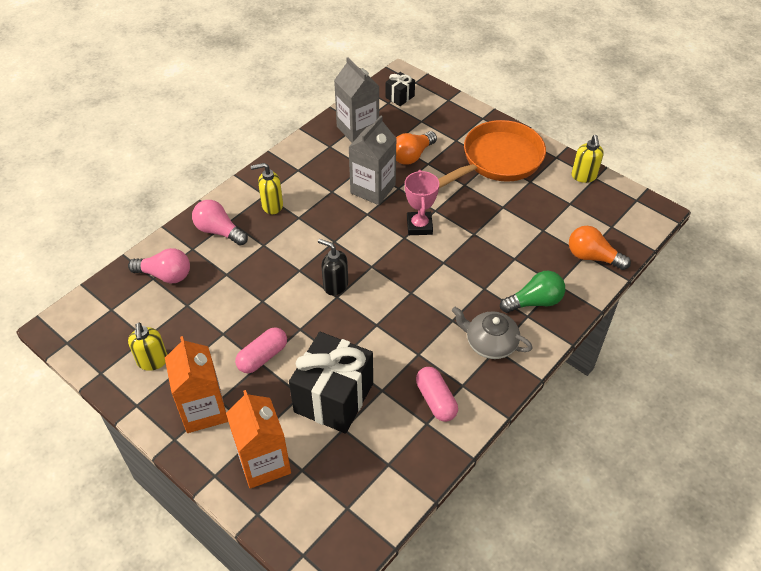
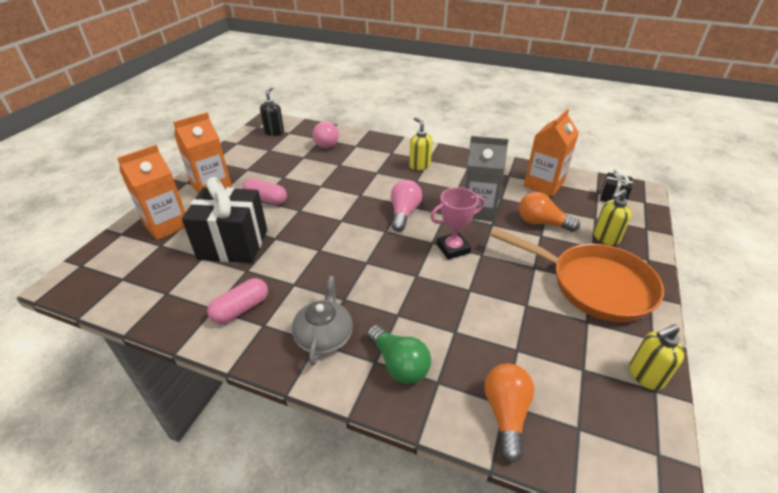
camera: 70 degrees right, 10 degrees down
(152, 361) = (250, 157): yellow soap dispenser -> yellow soap dispenser (605, 238)
(219, 231) = (378, 151): pink light bulb -> pink light bulb (404, 213)
(335, 285) = (353, 216): black soap dispenser -> black soap dispenser (274, 132)
(357, 129) = (543, 184): grey carton -> orange carton

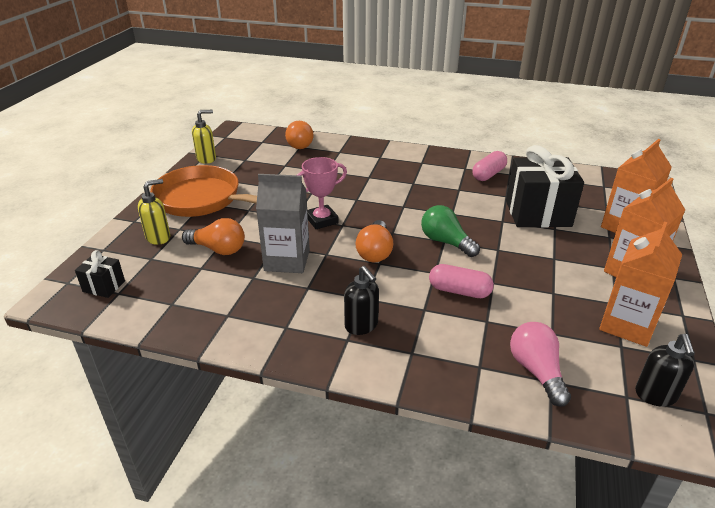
camera: 175 degrees right, 5 degrees down
(266, 199) = (547, 259): pink capsule -> pink capsule (459, 291)
(324, 335) = (418, 165): grey teapot -> none
(399, 364) = (364, 156): green light bulb -> green light bulb (446, 242)
(404, 213) = (375, 252): pink light bulb -> orange light bulb
(419, 165) = (361, 325): yellow soap dispenser -> black soap dispenser
(543, 184) = (184, 301): orange carton -> orange carton (627, 325)

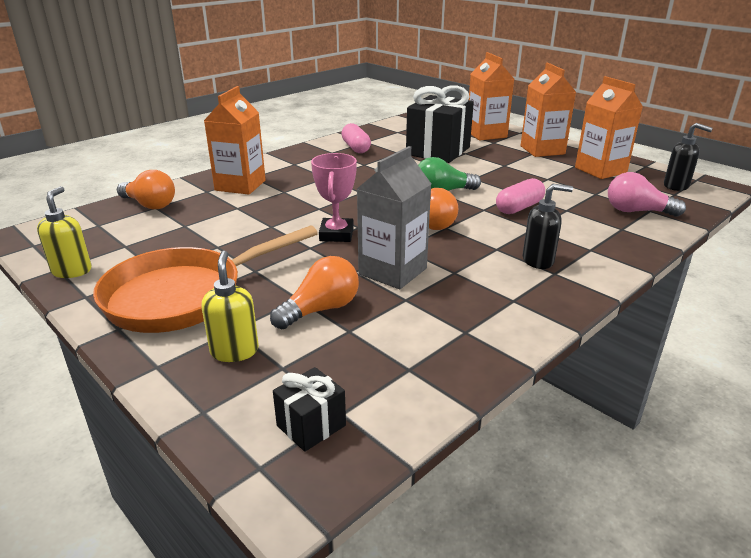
camera: 60 degrees left, 5 degrees down
(360, 158) = (240, 185): none -> orange carton

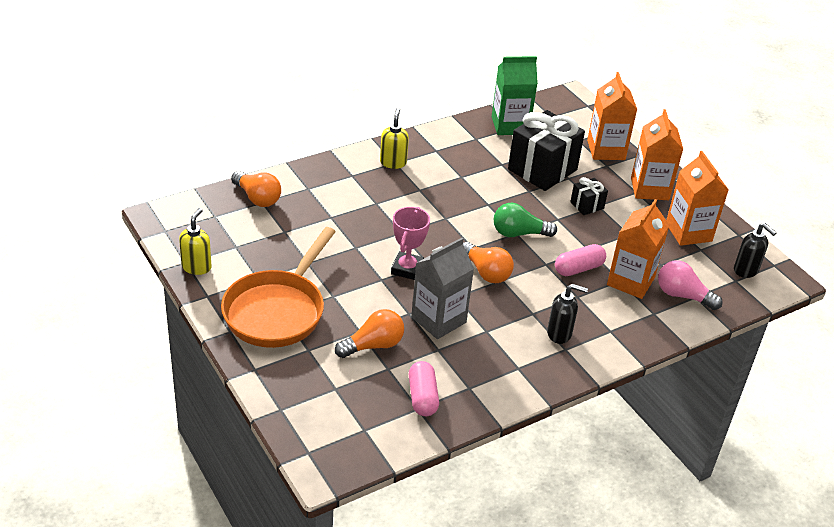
camera: 10 degrees right, 10 degrees up
(184, 296) = (277, 311): orange pan -> orange pan turned 45 degrees counterclockwise
(234, 351) = (306, 368): yellow soap dispenser -> yellow soap dispenser (393, 162)
(240, 185) = (339, 186): orange carton -> orange carton (630, 281)
(311, 425) = (344, 434): black gift -> black gift (587, 205)
(356, 148) = (462, 148): pink capsule -> pink capsule (422, 397)
(393, 131) = (510, 125): none -> green carton

